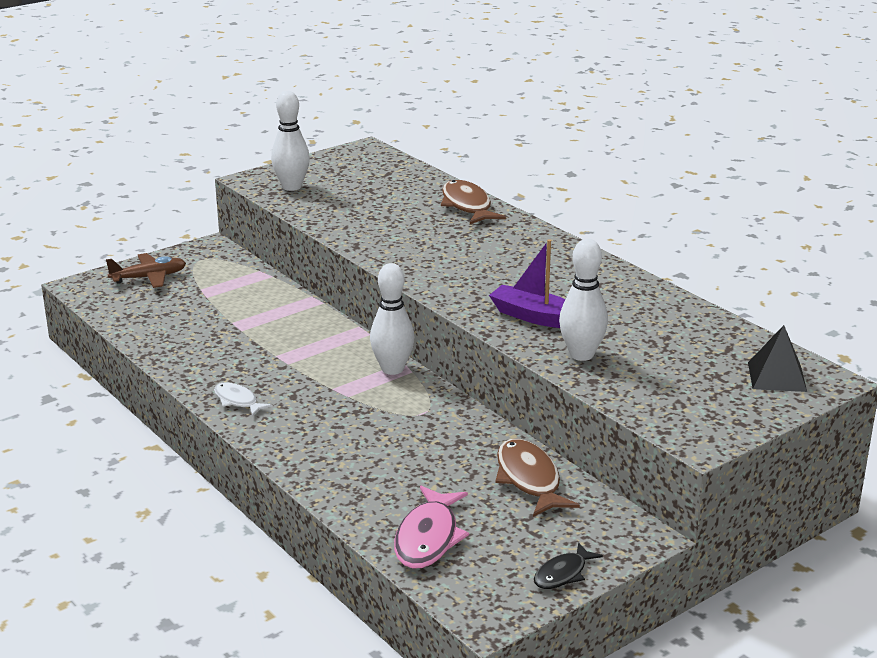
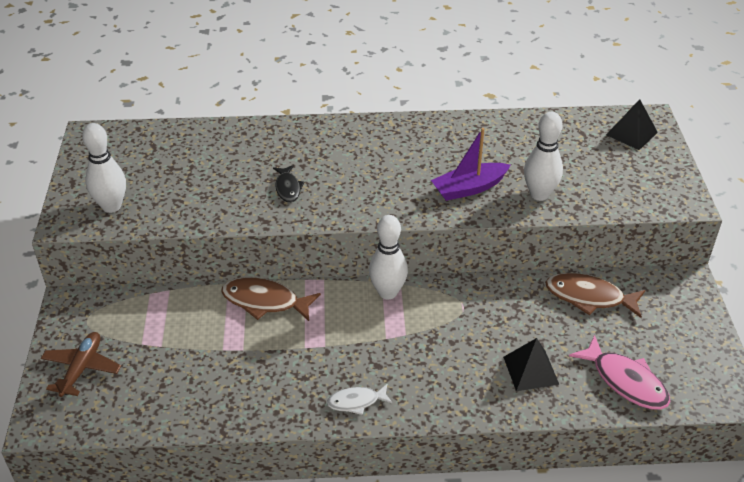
camera: 55 degrees left, 15 degrees up
(379, 477) = (530, 370): none -> black pyramid
(467, 206) = (260, 135): brown fish -> brown fish (265, 301)
(563, 574) = (706, 337): black fish -> black fish (288, 188)

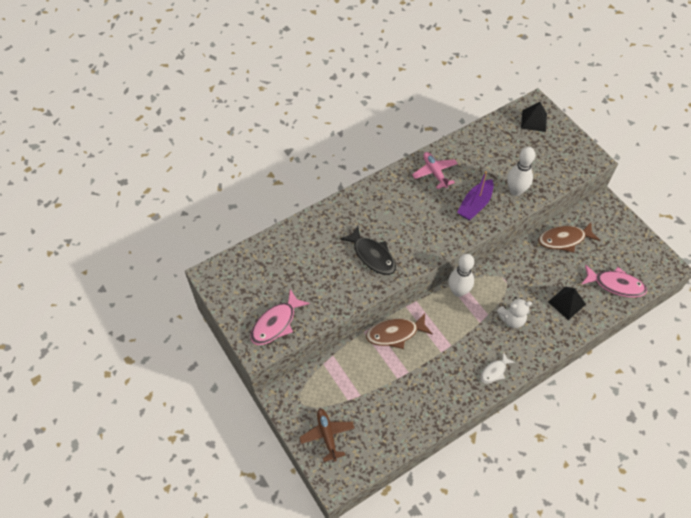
camera: 30 degrees left, 15 degrees up
(111, 206) = (276, 323): white bowling pin -> pink fish
(288, 188) = (372, 255): black fish -> black fish, size x1.67
(433, 354) = (512, 319): none -> white teddy bear
(445, 138) = (434, 173): none -> pink plane

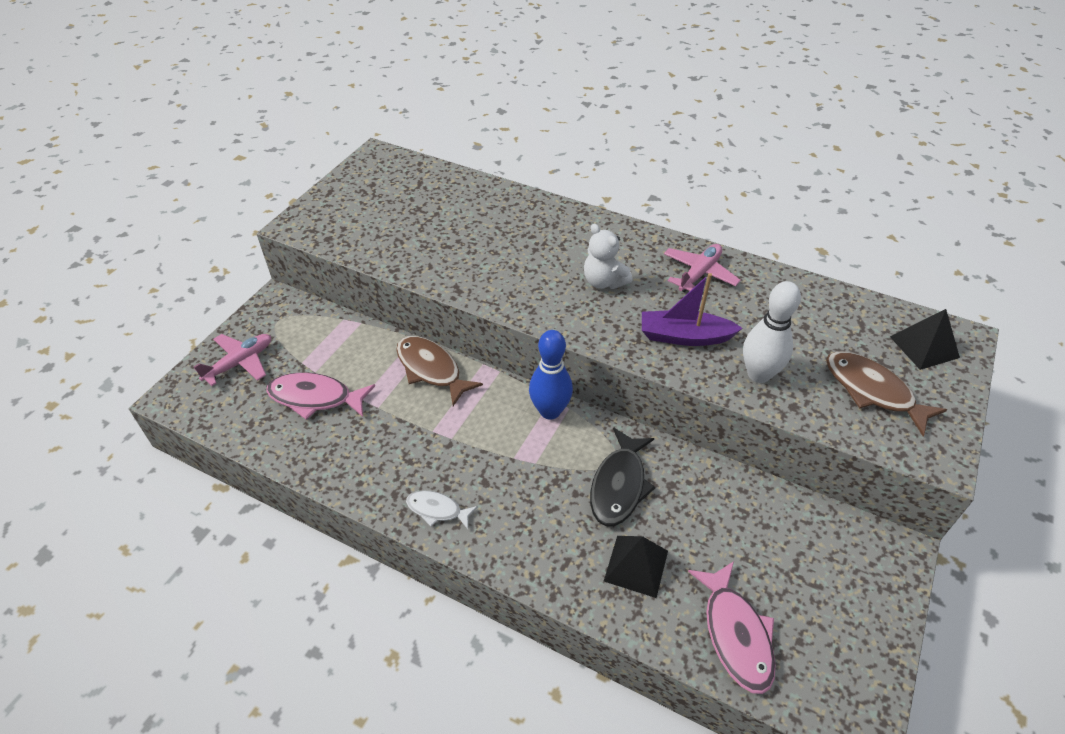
camera: 60 degrees right, 10 degrees down
(276, 323) = (342, 225): pink fish -> pink fish (315, 398)
(327, 435) = (240, 363): brown plane -> pink plane
(372, 255) = (504, 266): black fish -> black fish (619, 485)
(458, 291) = (550, 411): white bowling pin -> blue bowling pin
(512, 319) = (547, 497): white teddy bear -> white teddy bear (604, 281)
(564, 239) = (761, 514): brown fish -> brown fish (872, 391)

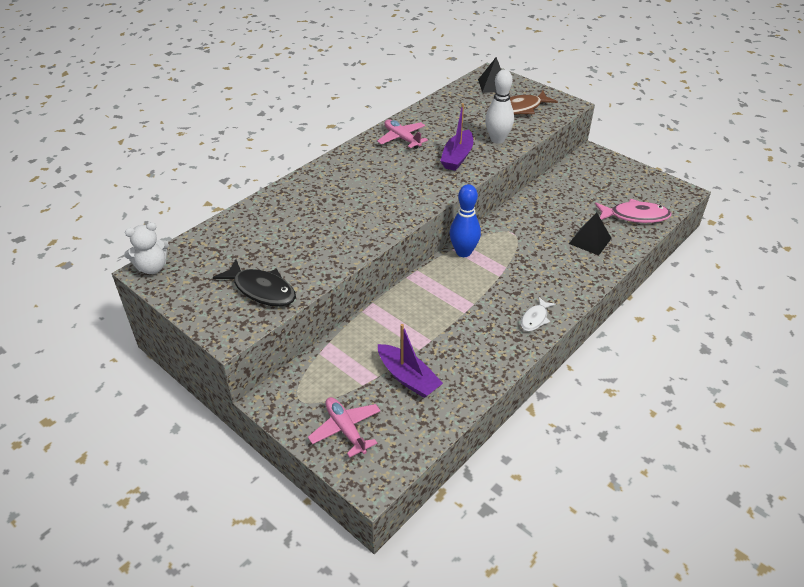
camera: 75 degrees left, 5 degrees down
(315, 398) = (408, 378): pink fish -> purple boat
(431, 369) = (402, 305): brown fish -> none
(604, 281) = (392, 177): white teddy bear -> white teddy bear (152, 267)
(619, 485) = (532, 235): black fish -> black fish (261, 290)

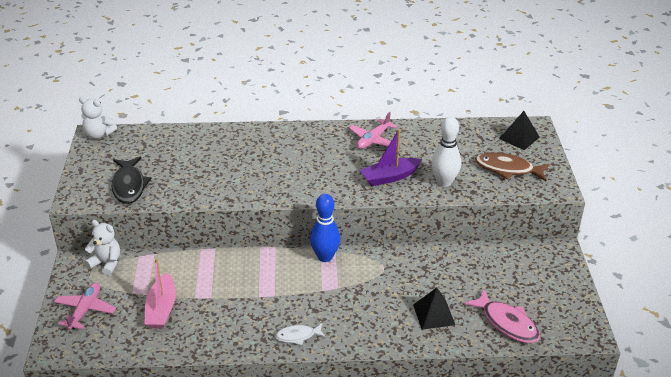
camera: 45 degrees right, 5 degrees down
(300, 379) = (106, 263): none -> white teddy bear
(402, 138) = (373, 140): pink plane -> pink plane turned 150 degrees counterclockwise
(408, 378) = (161, 309): purple boat -> pink boat

